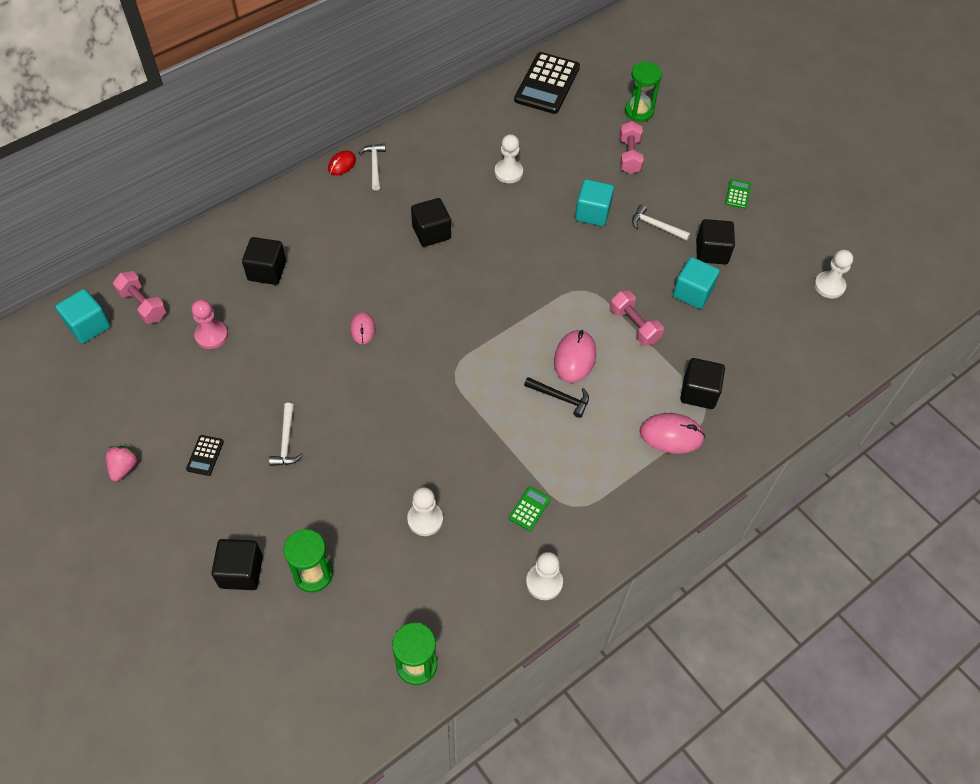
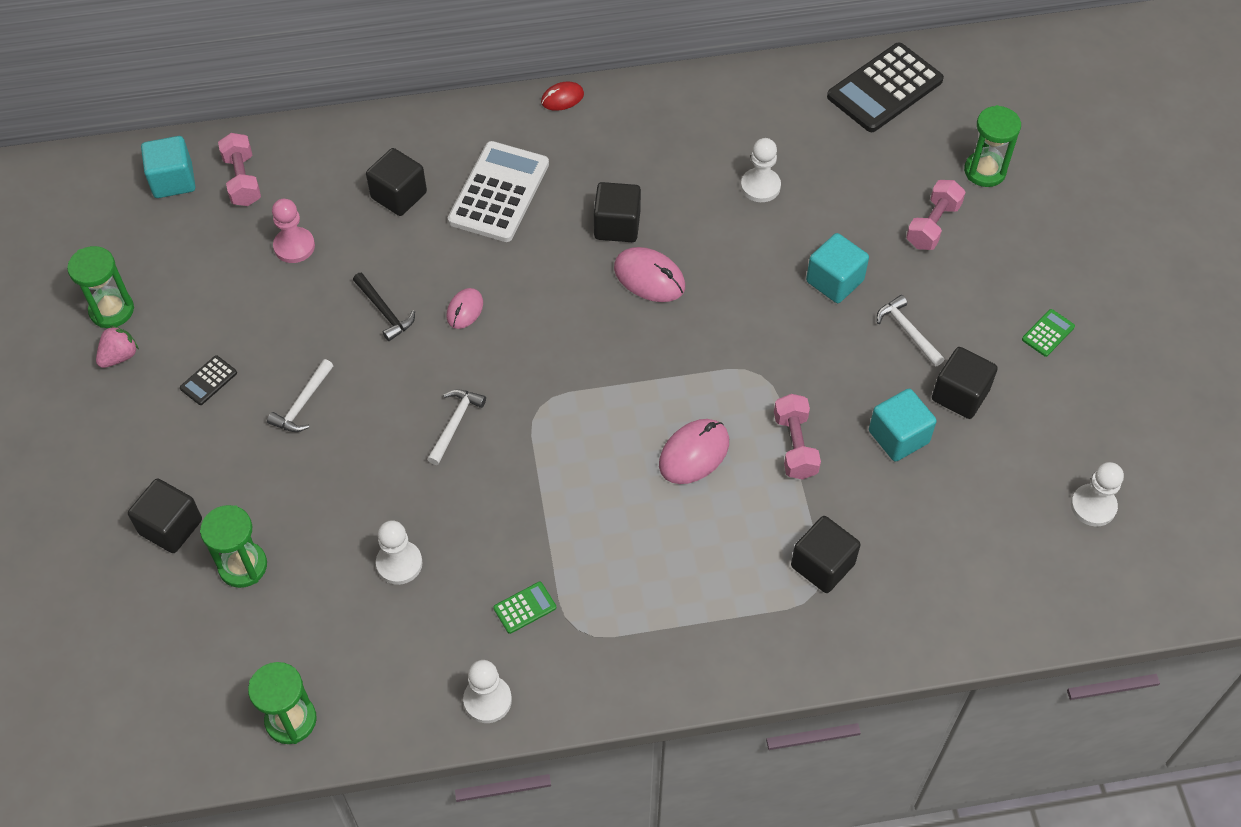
camera: 30 degrees right, 0 degrees up
(97, 437) = (112, 310): none -> green hourglass
(337, 242) = (499, 192): none -> white calculator
(375, 165) = (600, 114): white hammer -> white hammer (455, 424)
(560, 398) = (645, 494): black hammer -> black hammer (384, 311)
(671, 435) = (752, 601): pink mouse -> pink mouse (649, 277)

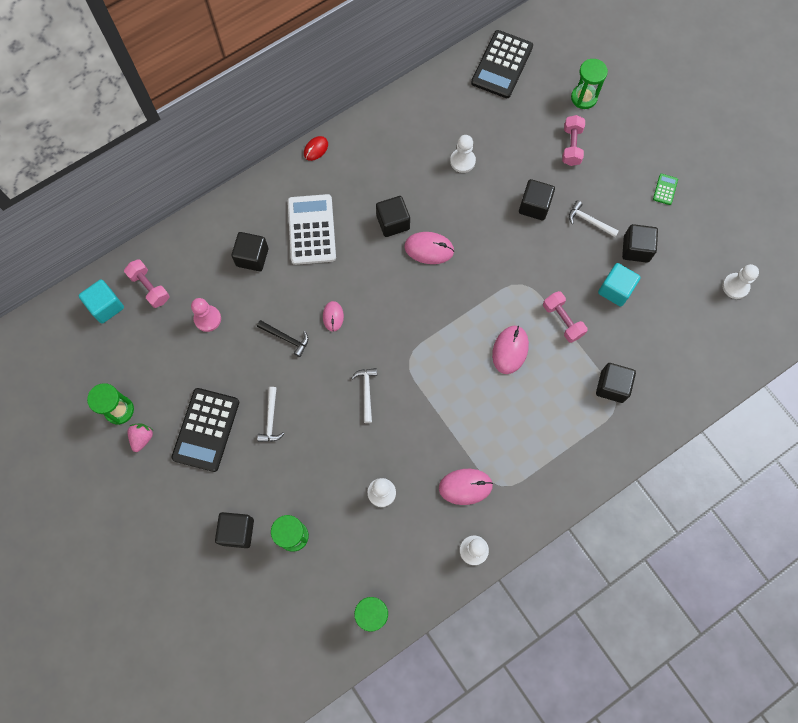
camera: 25 degrees left, 15 degrees up
(208, 380) = (206, 429): black calculator -> black calculator, size x2.32
(525, 608) = (465, 486): green calculator -> pink mouse
(834, 281) = (534, 206): turquoise cube -> black cube

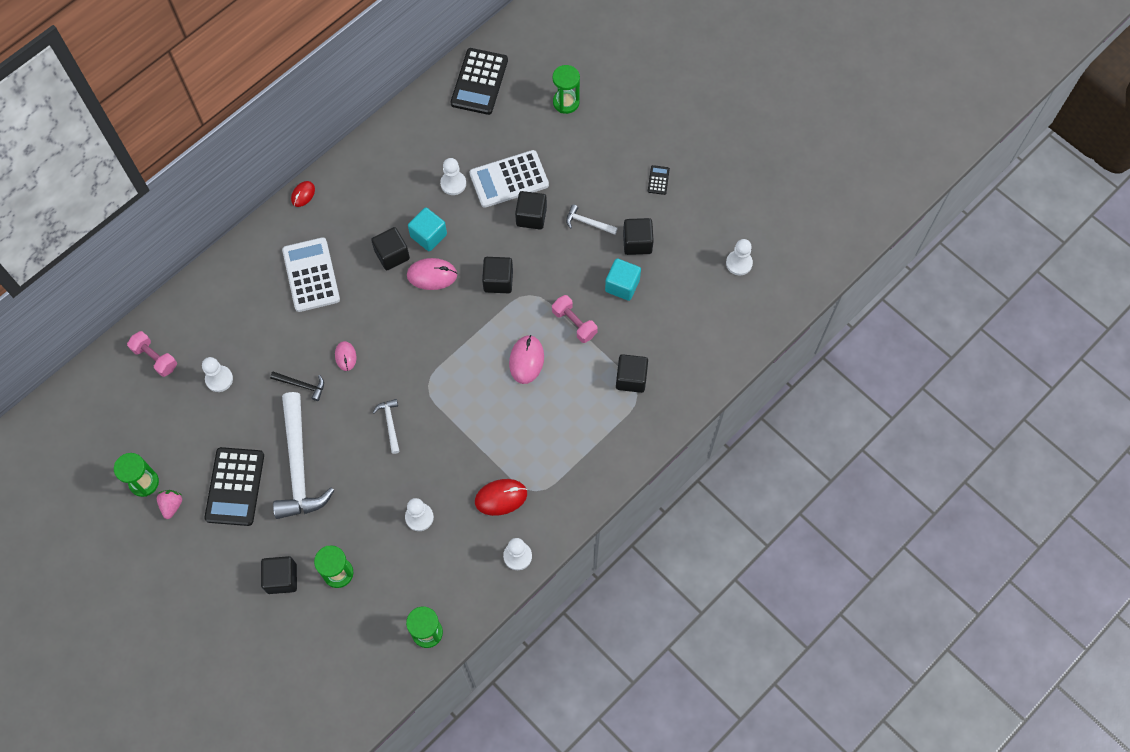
camera: 10 degrees left, 5 degrees down
(106, 306) = (113, 383): turquoise cube -> turquoise cube (428, 235)
(207, 319) = (219, 379): pink pawn -> white pawn
(252, 257) = (255, 311): black cube -> black cube (498, 281)
(271, 419) = (298, 466): white hammer -> white hammer, size x2.27
(465, 486) = (501, 497): pink mouse -> red mouse
(517, 165) = (509, 179): none -> white calculator
(571, 146) = (560, 152): pink dumbbell -> none
(665, 189) = (658, 180): green calculator -> black calculator

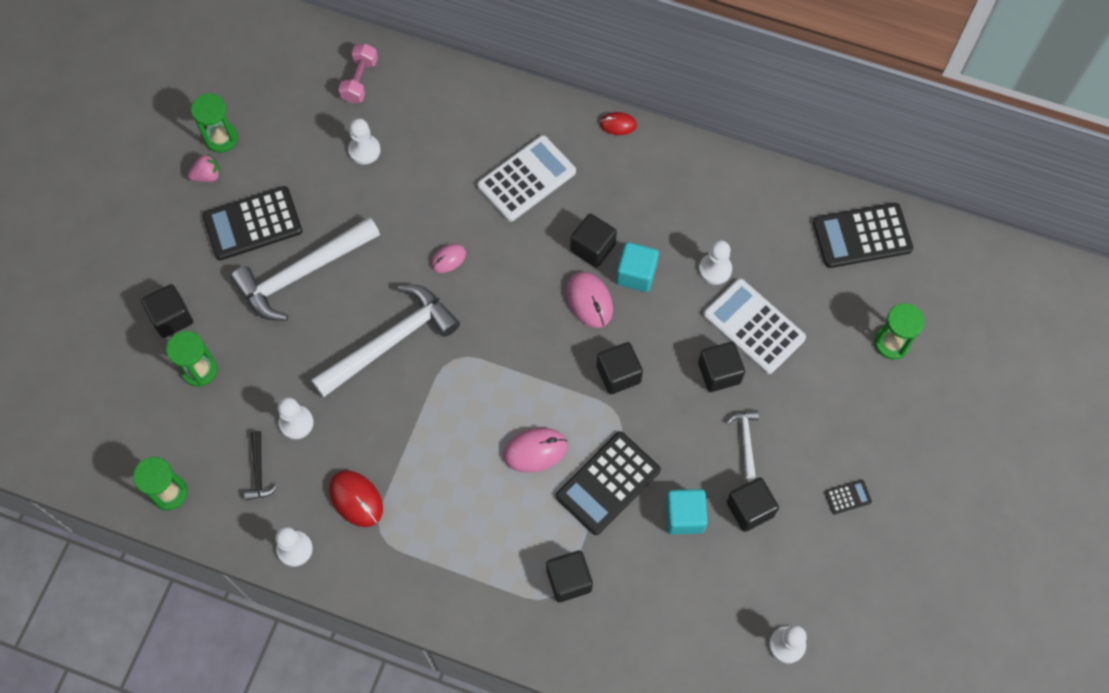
camera: 65 degrees right, 0 degrees up
(301, 385) = (394, 232): black hammer -> black hammer (258, 471)
(390, 424) = (391, 341): white hammer -> white hammer, size x2.27
(574, 323) = (608, 483): pink dumbbell -> black calculator

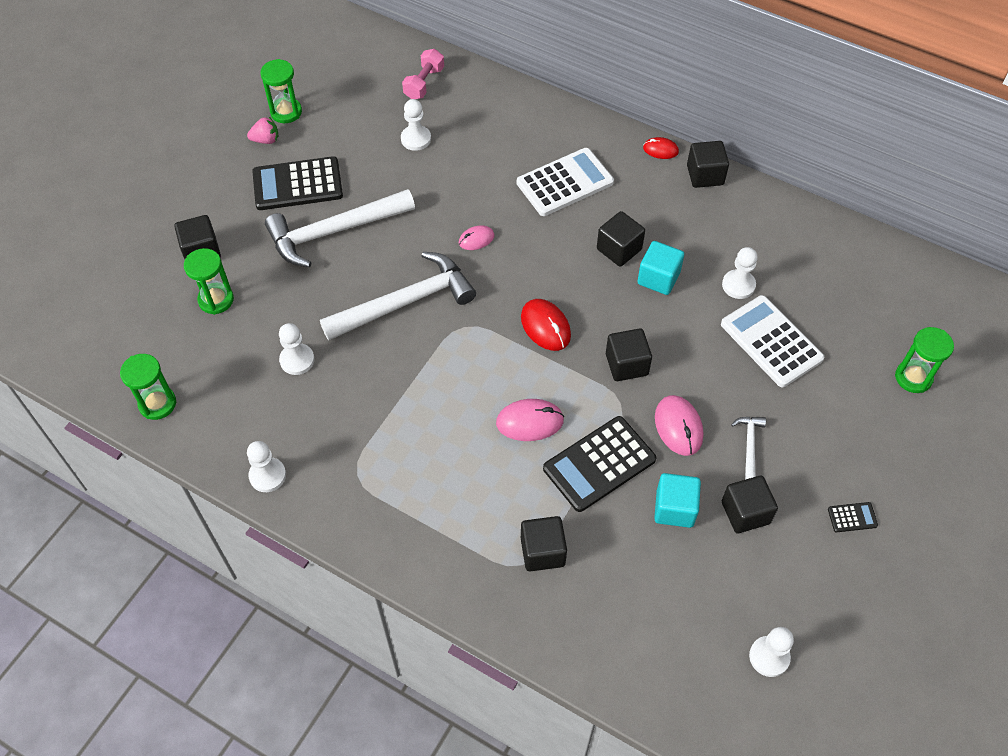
camera: 10 degrees right, 10 degrees down
(258, 471) = (249, 398): black hammer -> none
(356, 499) = (340, 438): red mouse -> red mouse (545, 326)
(589, 301) = (608, 295): pink mouse -> pink mouse (678, 427)
(719, 373) = (730, 378): black cube -> black cube (705, 175)
(862, 236) = (891, 276): black calculator -> none

